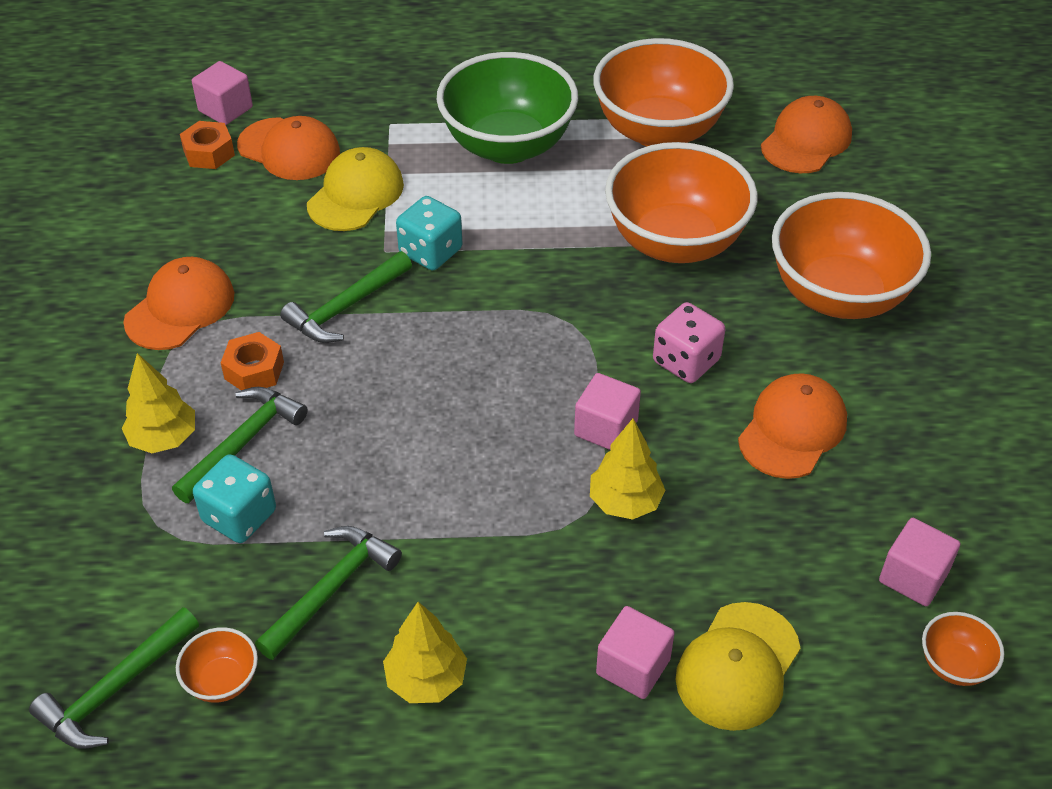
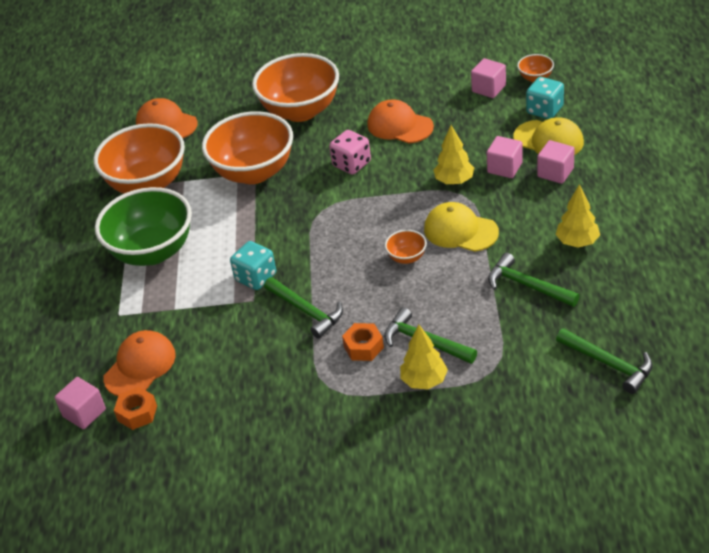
camera: 85 degrees left, 5 degrees down
(180, 308) = (305, 396): orange cap -> none
(222, 681) = (594, 320): orange bowl -> orange bowl (407, 257)
(239, 516) = (482, 333): turquoise dice -> turquoise dice (544, 110)
(355, 194) = (195, 322): yellow cap -> yellow cap (460, 231)
(606, 428) = (403, 191): pink cube -> pink cube (504, 168)

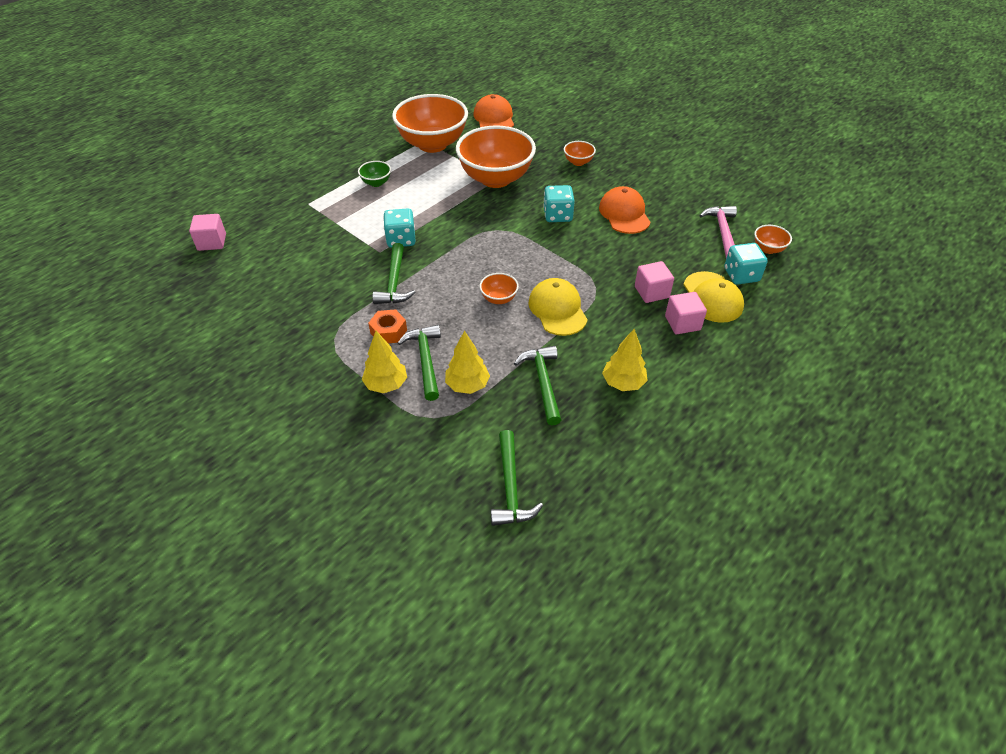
camera: 40 degrees right, 5 degrees up
(137, 413) = (231, 264): orange nut -> none
(140, 366) = (272, 240): orange cap -> none
(152, 252) = (376, 183): green bowl -> green bowl, size x0.42
(300, 111) = (578, 162): orange bowl -> orange bowl, size x0.42
(351, 164) = (557, 215): pink dice -> turquoise dice
(454, 181) = (604, 274): yellow tree -> yellow tree (467, 385)
(488, 88) = (722, 232): pink cube -> pink hammer

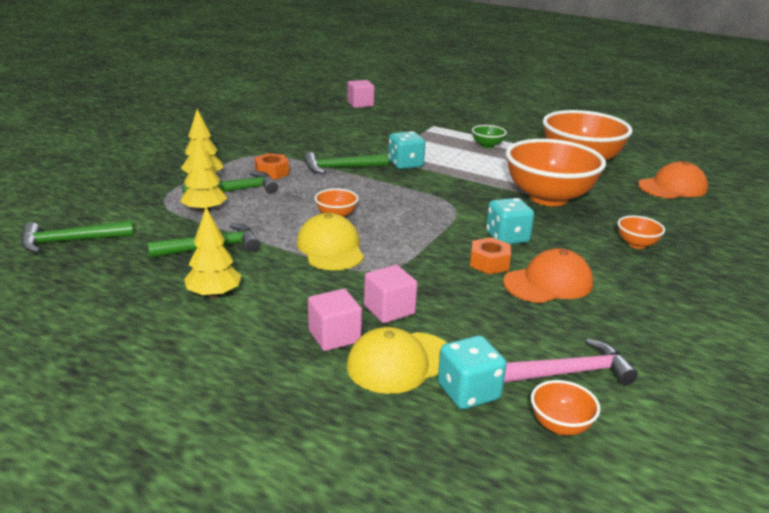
camera: 75 degrees right, 20 degrees down
(557, 309) = (330, 248): yellow cap -> yellow cap turned 75 degrees counterclockwise
(594, 233) = (489, 263): none -> orange nut

